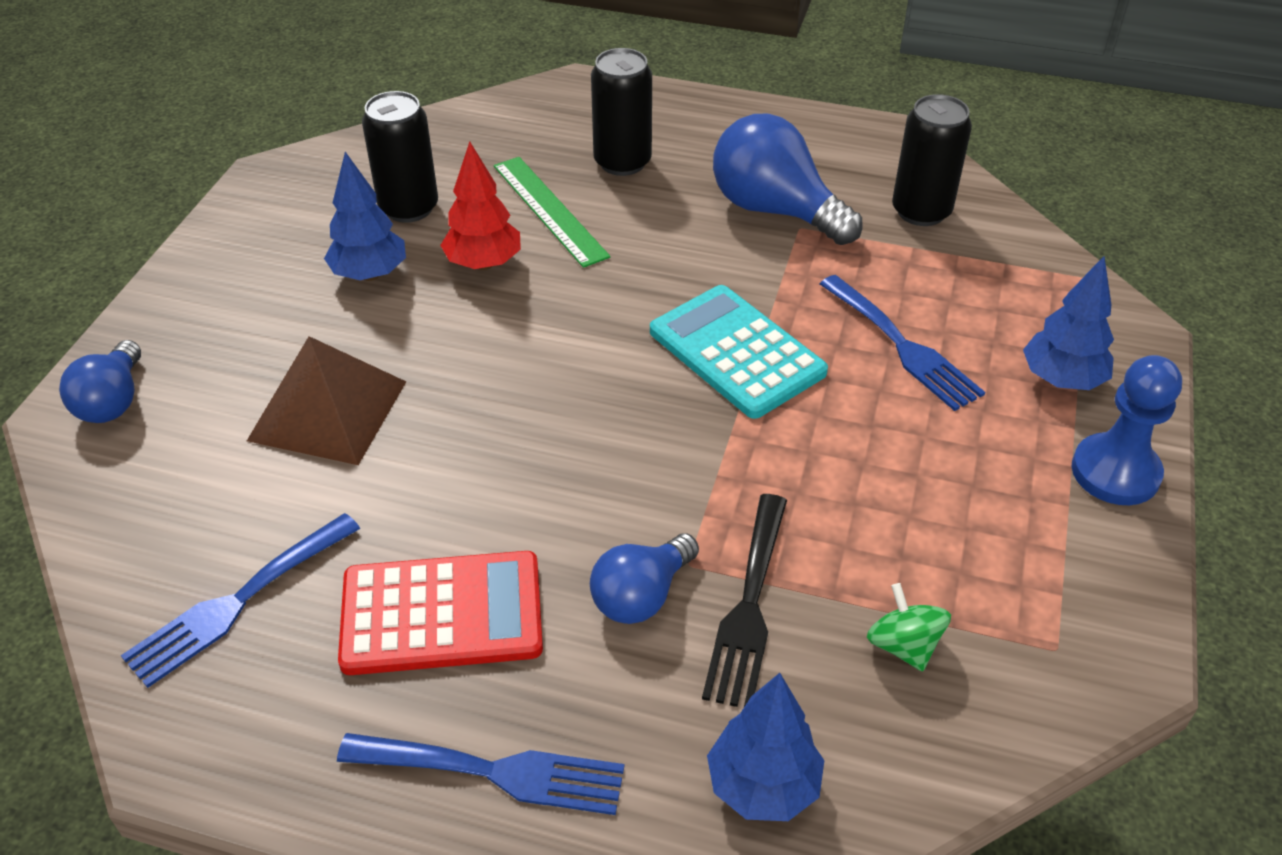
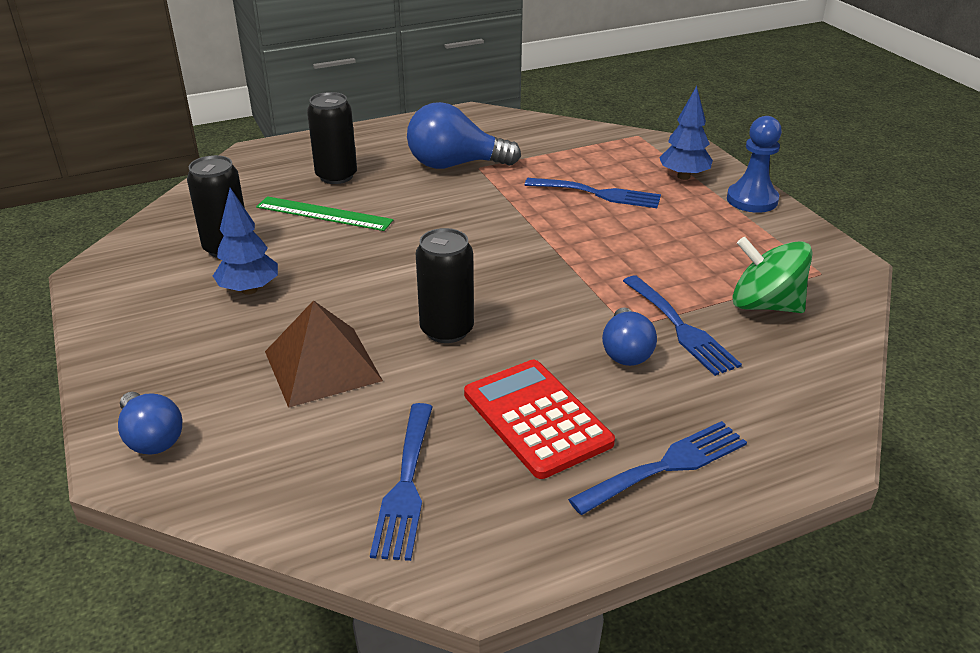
camera: 40 degrees left, 10 degrees down
(442, 614) = (536, 418): red calculator -> red calculator turned 75 degrees counterclockwise
(484, 263) = (319, 254): red tree -> none
(736, 352) = (523, 231): turquoise calculator -> none
(749, 607) = (681, 328): black fork -> blue fork
(763, 786) = (788, 391): blue tree -> none
(903, 645) = (765, 305): green spinning top -> green spinning top, size x1.75
(921, 211) = (529, 138): black can -> black can (447, 330)

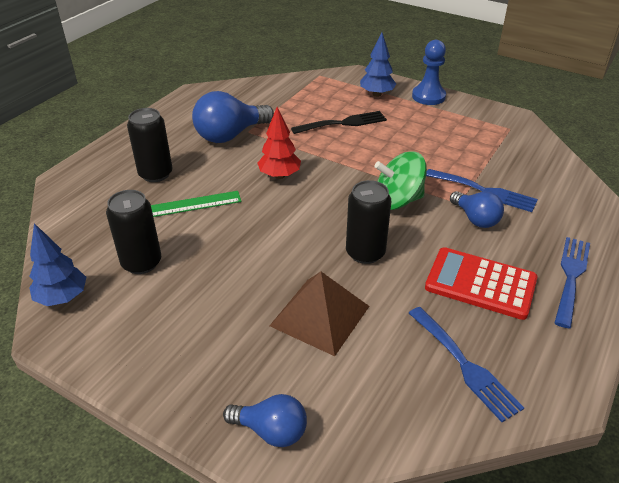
camera: 35 degrees left, 5 degrees up
(249, 290) = (200, 287): blue tree -> blue tree (62, 298)
(455, 221) = (279, 175): none -> red tree
(598, 194) = (343, 123): blue fork -> black fork
(765, 305) = (507, 159): green spinning top -> green spinning top (397, 200)

